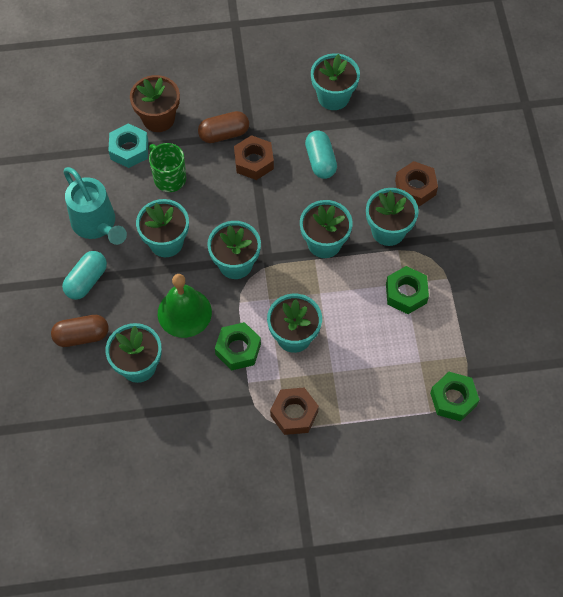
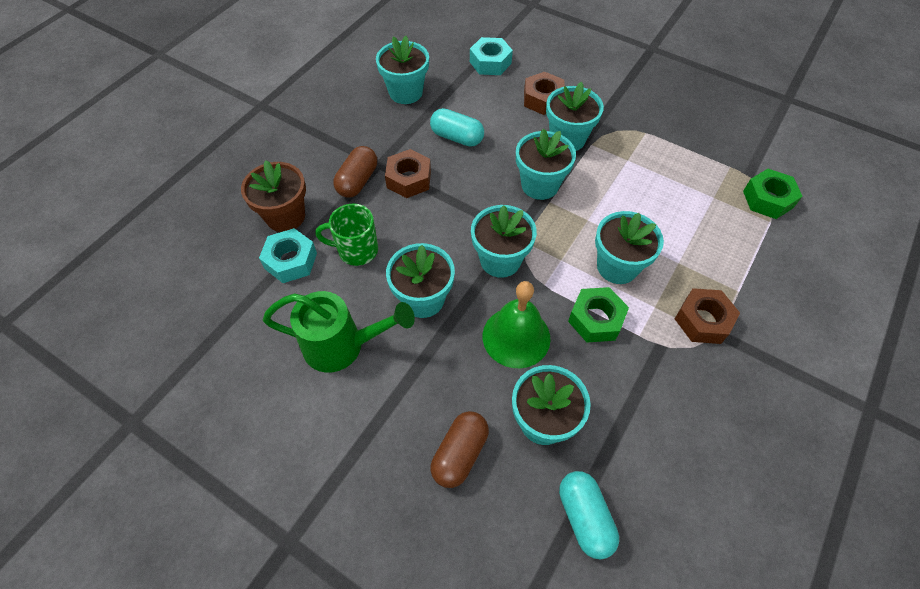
camera: 50 degrees left, 5 degrees down
(86, 281) = (397, 401): turquoise capsule -> turquoise capsule (584, 517)
(96, 224) = (342, 346): turquoise watering can -> green watering can
(406, 293) = (638, 165): green nut -> none
(421, 126) = (490, 62): none -> turquoise nut

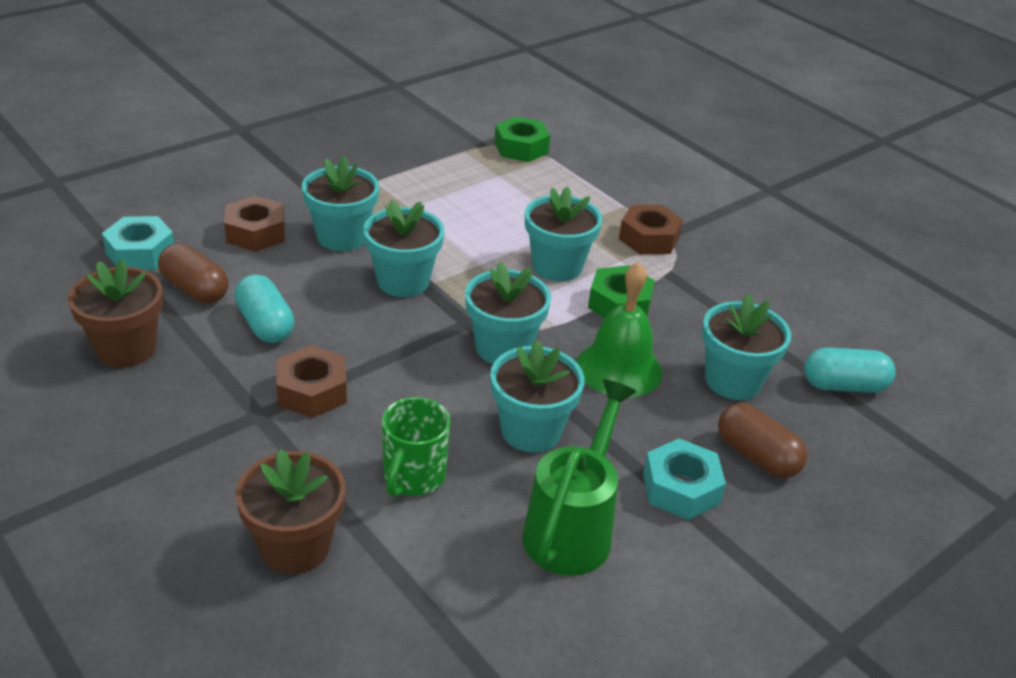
camera: 75 degrees left, 20 degrees down
(291, 261) = (392, 557): turquoise nut -> turquoise nut (680, 488)
(358, 181) = (277, 445): brown capsule -> brown capsule (195, 289)
(405, 92) = (126, 348): turquoise flower pot -> brown flower pot
(457, 137) = (265, 324): turquoise capsule -> turquoise capsule turned 75 degrees counterclockwise

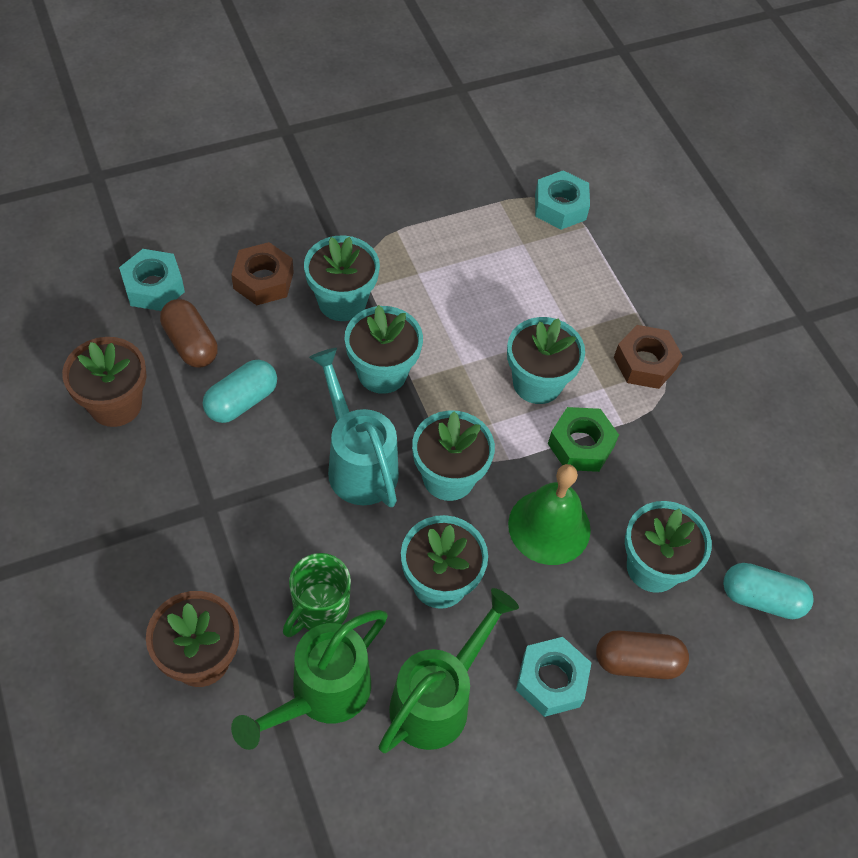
camera: 15 degrees right, 20 degrees up
(265, 324) = (241, 401): turquoise capsule -> turquoise capsule turned 60 degrees clockwise
(312, 391) = (261, 491): brown nut -> none
(407, 353) = (358, 464): none -> turquoise watering can
(445, 550) = (322, 694): none -> green watering can
(521, 148) = (560, 207): green nut -> turquoise nut
(756, 456) = (637, 662): brown capsule -> brown capsule turned 60 degrees counterclockwise

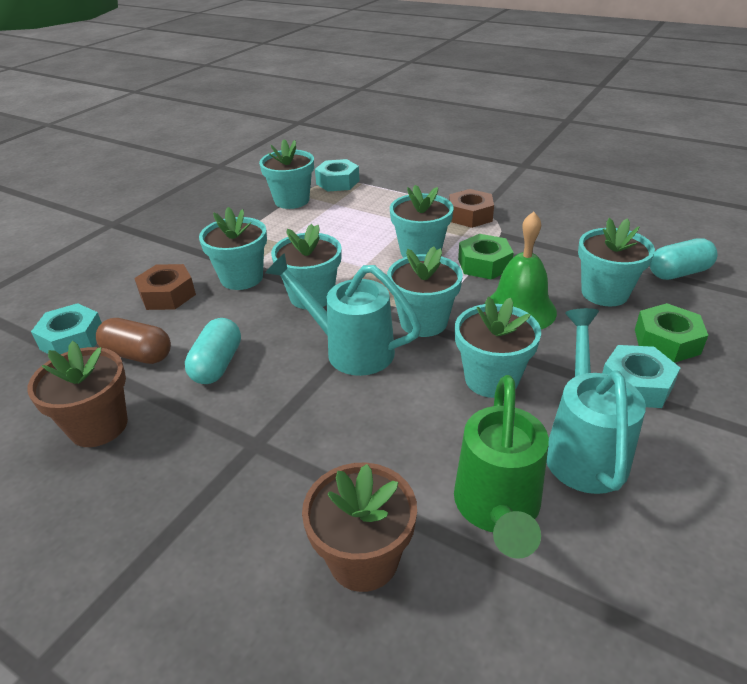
camera: 30 degrees left, 20 degrees down
(319, 609) = (425, 452): green mug -> none
(437, 700) = (583, 449): green watering can -> turquoise watering can
(484, 208) = (292, 200): none -> turquoise flower pot
(637, 662) = (666, 341): brown capsule -> green nut

